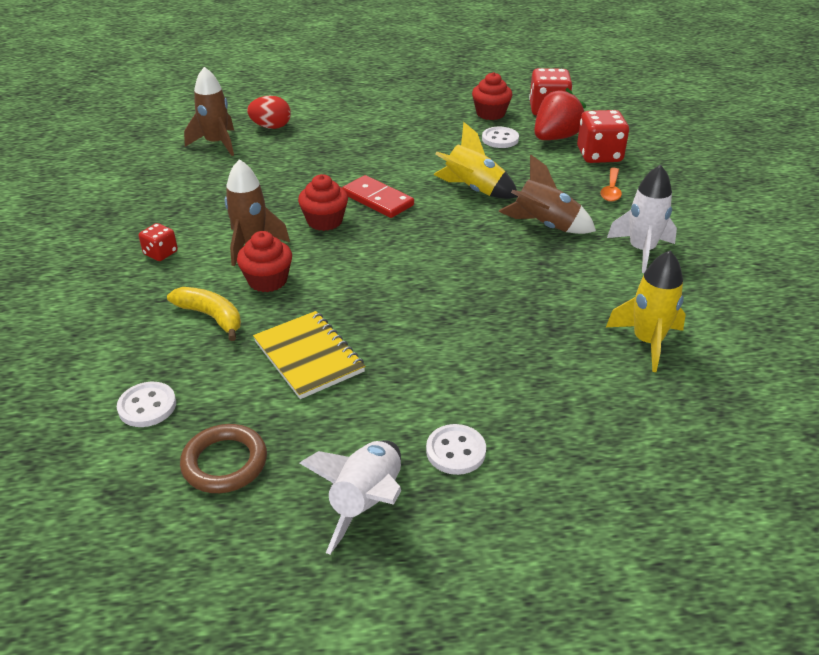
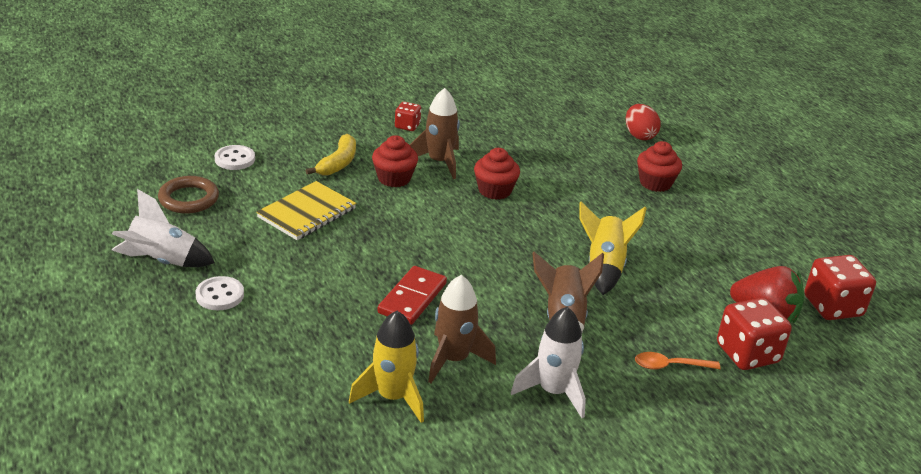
camera: 70 degrees right, 5 degrees down
(217, 143) = (587, 115): brown rocket -> brown rocket (453, 359)
(378, 199) = (548, 213): red domino -> red domino (412, 298)
(490, 113) = (784, 264): red cupcake -> red cupcake (655, 183)
(500, 139) = (727, 276): white button -> none

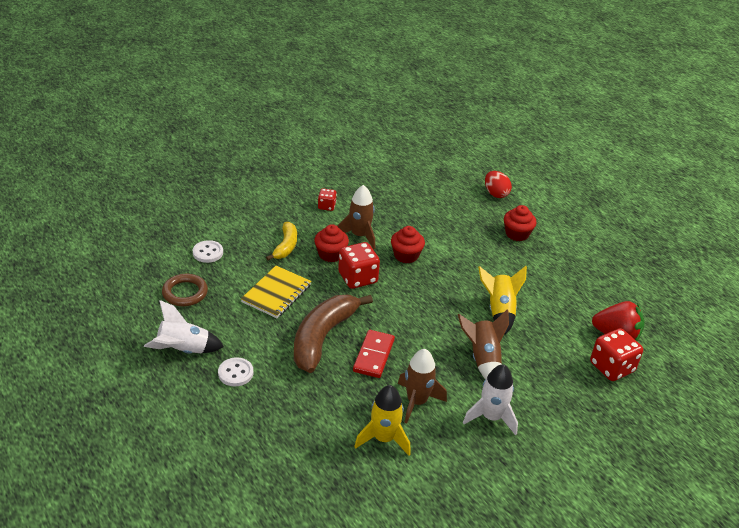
camera: 10 degrees left, 5 degrees up
(351, 269) = (323, 337): none -> brown banana
(670, 366) = (563, 385): orange spoon -> none
(832, 307) = (659, 321): red dice -> red dice (357, 278)

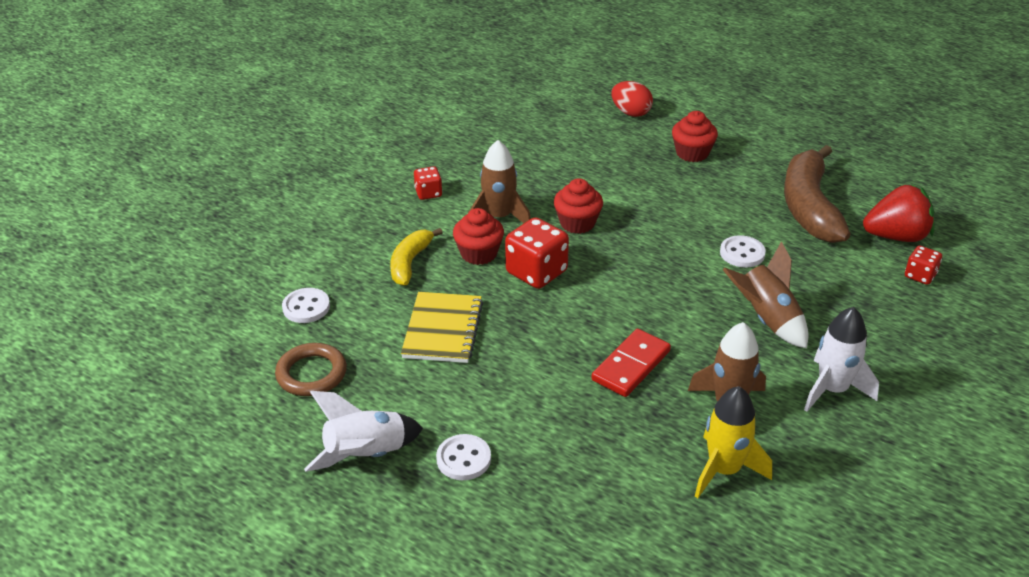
camera: 20 degrees left, 0 degrees up
(285, 246) = (410, 263): yellow banana -> yellow banana turned 150 degrees counterclockwise
(323, 337) = (548, 366): brown banana -> brown banana (809, 207)
(374, 355) = (631, 366): red domino -> red domino turned 45 degrees clockwise
(499, 311) = (742, 253): yellow rocket -> white button
(612, 367) = (920, 275): red dice -> red dice, size x0.55

